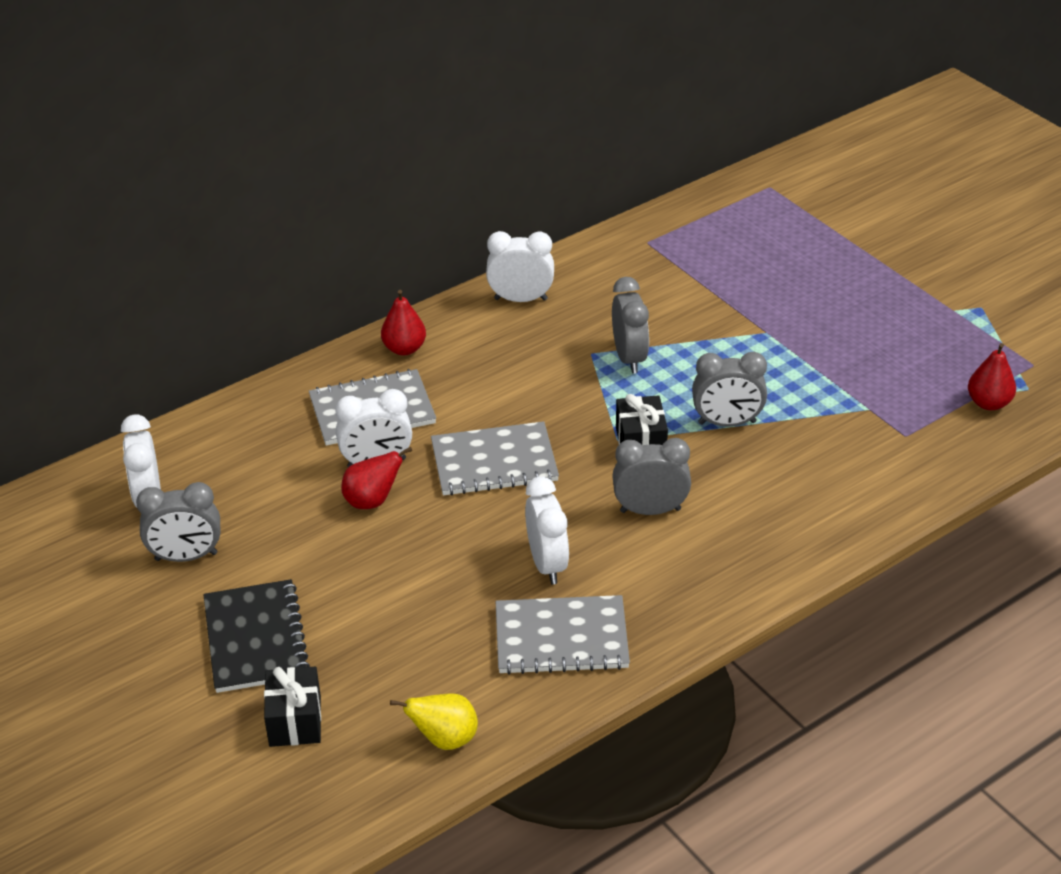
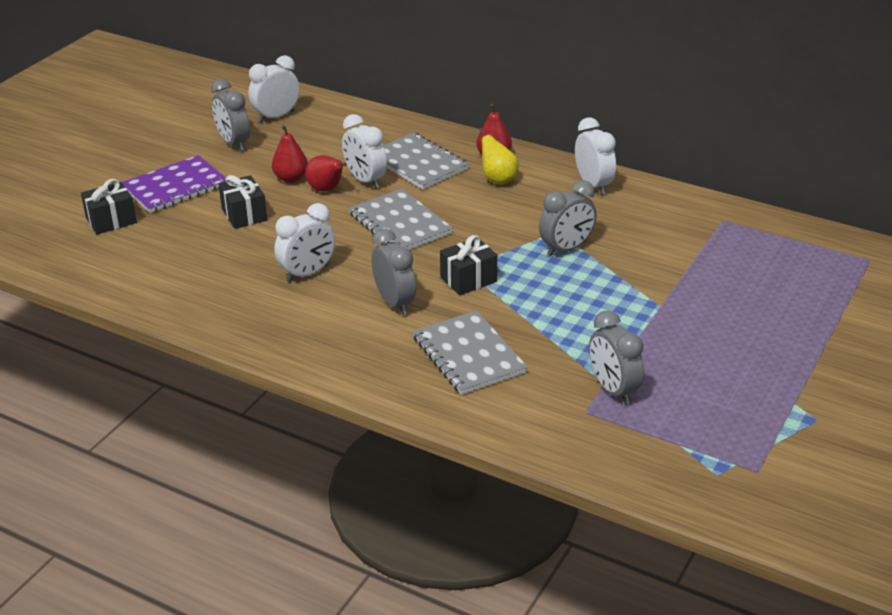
camera: 65 degrees right, 5 degrees down
(255, 638) = (175, 187): black notebook -> purple notebook
(376, 588) = (244, 214): none -> black gift
(444, 739) = (118, 278): yellow pear -> yellow pear (498, 179)
(561, 638) = (236, 299): grey notebook -> grey notebook (468, 355)
(727, 423) = (525, 313): grey clock -> grey clock (613, 390)
(988, 403) = (672, 453): red pear -> red pear (291, 178)

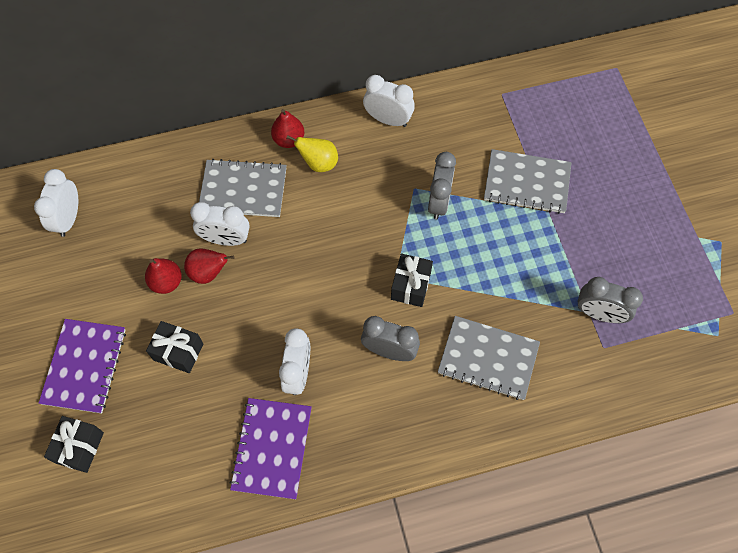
camera: 45 degrees left, 30 degrees up
(228, 298) = (272, 448): none -> purple notebook
(233, 143) = (71, 278): grey clock -> none
(400, 224) = (303, 267): grey notebook -> grey notebook (527, 183)

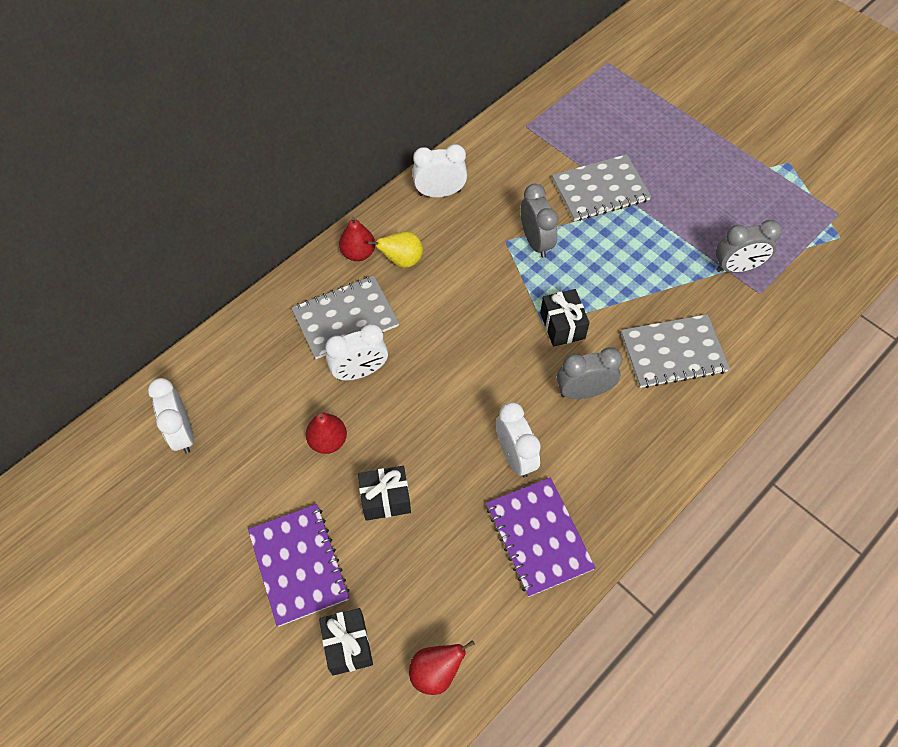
camera: 30 degrees left, 5 degrees down
(208, 273) = (364, 410): red pear -> red pear (436, 672)

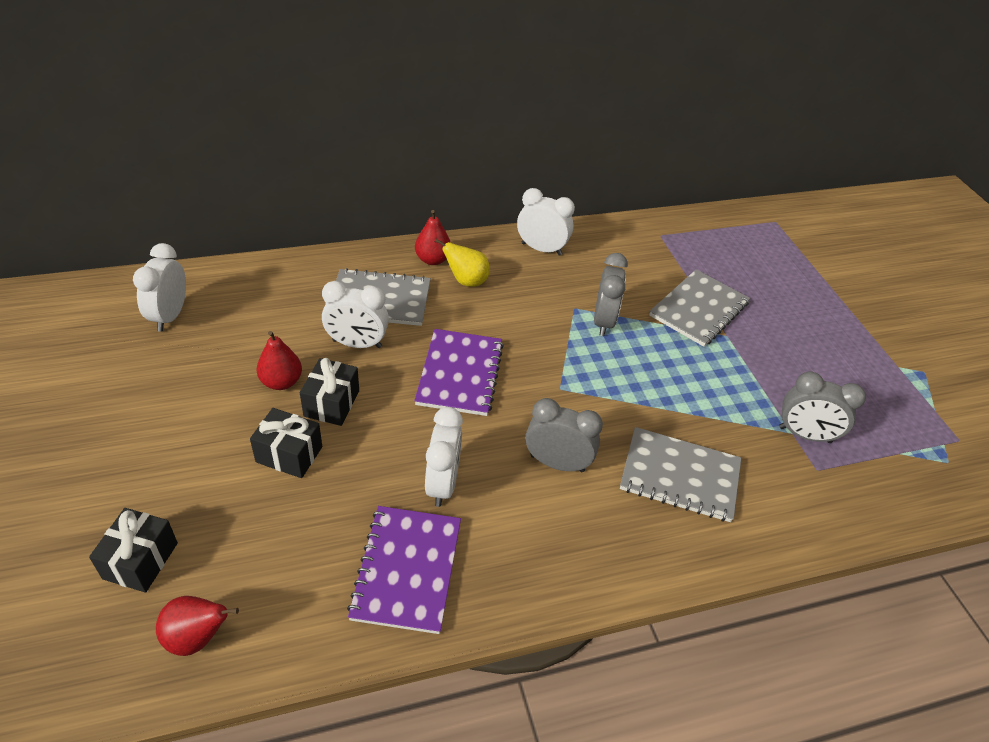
camera: 25 degrees right, 15 degrees down
(299, 565) = (164, 466): purple notebook -> purple notebook (460, 374)
(562, 325) = (578, 398): black gift -> black gift (331, 403)
(600, 190) = (699, 309): grey notebook -> grey notebook turned 60 degrees counterclockwise

